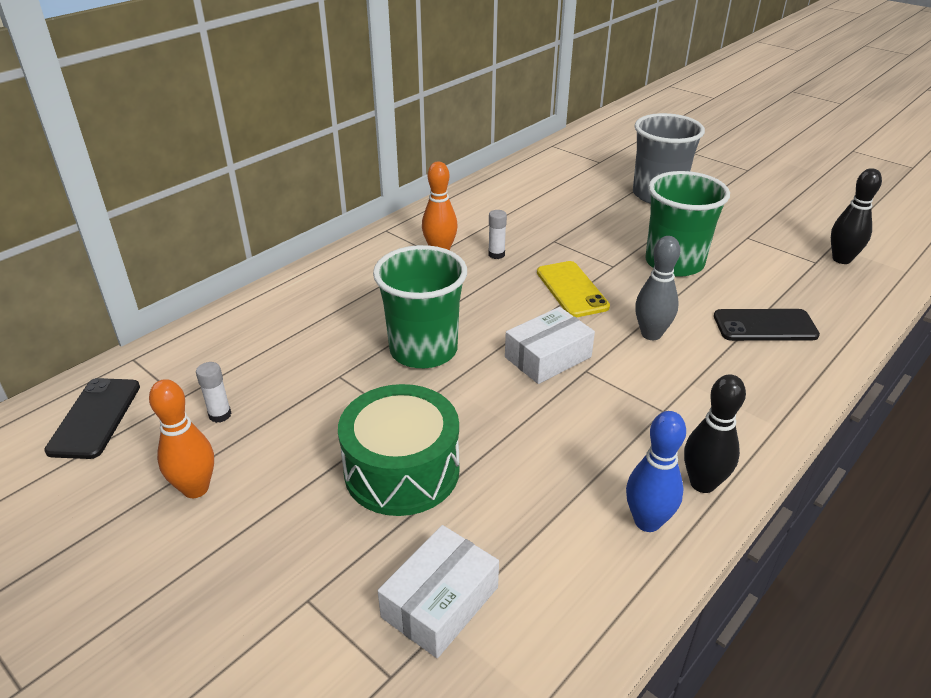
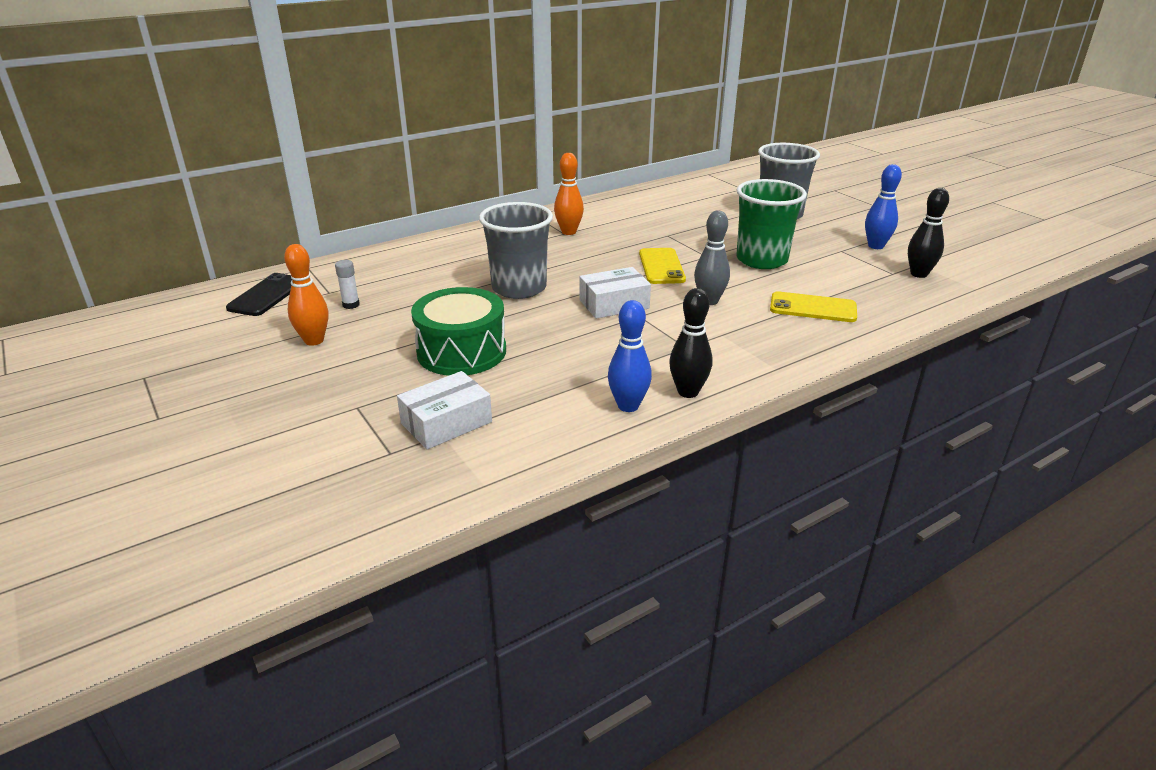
camera: 15 degrees right, 5 degrees down
(423, 350) = (519, 288): green cup -> grey cup
(496, 254) = (613, 238): white glue stick -> none
(765, 326) = (813, 308): black phone -> yellow phone
(778, 226) = (875, 246): none -> blue bowling pin

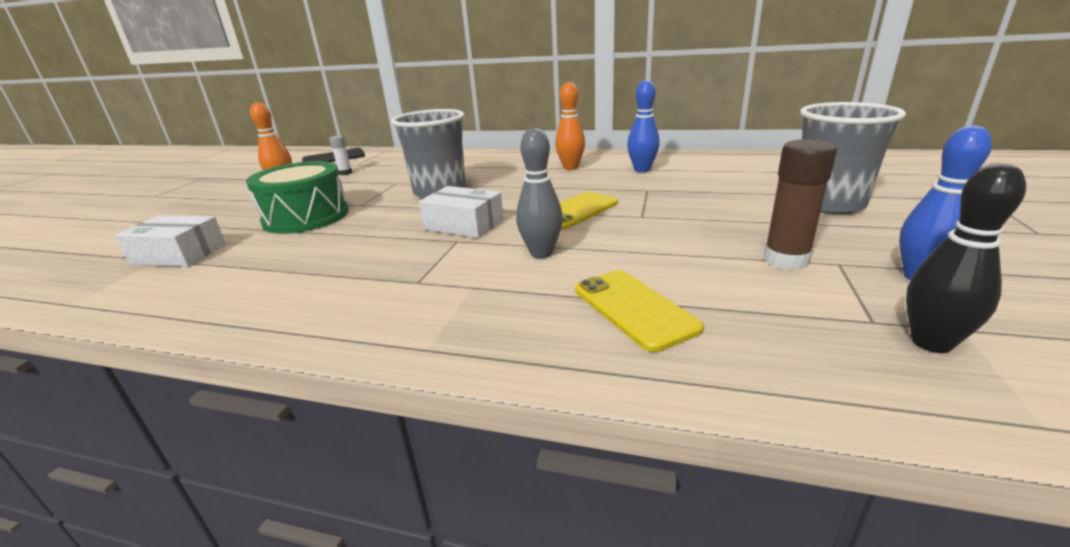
camera: 50 degrees right, 5 degrees down
(628, 406) = (254, 304): blue bowling pin -> blue bowling pin (642, 170)
(688, 392) = (310, 320): black bowling pin -> none
(761, 260) = (694, 238): green cup -> none
(820, 257) = (786, 259): none -> brown glue stick

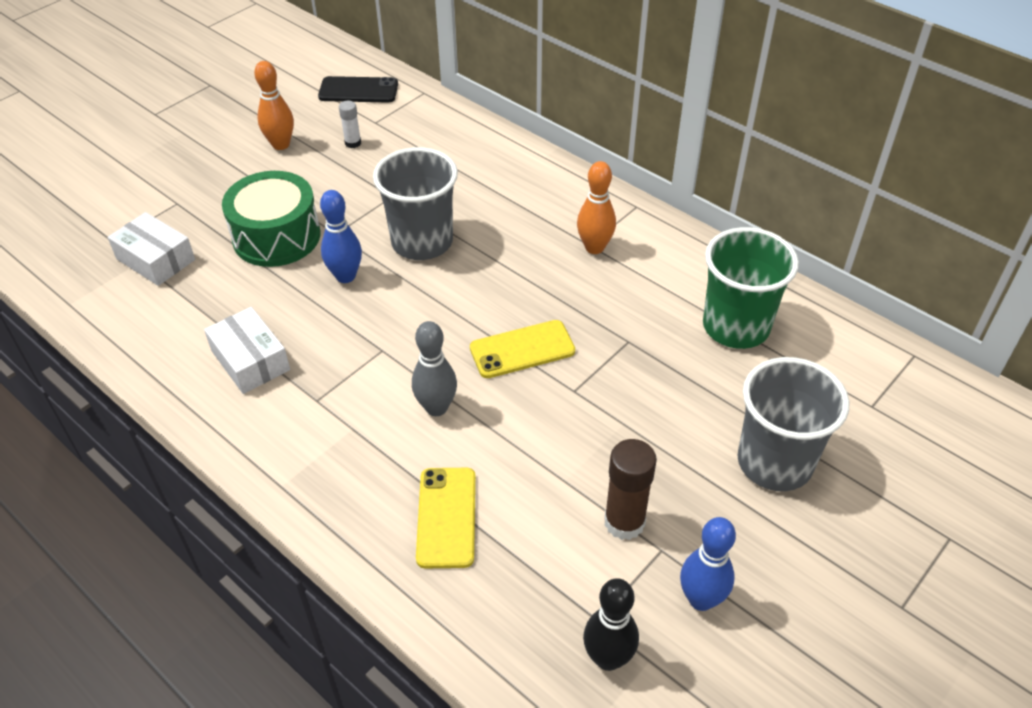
camera: 25 degrees right, 20 degrees up
(464, 225) = (404, 324): white box -> white box (250, 360)
(642, 170) = (666, 292): blue bowling pin -> blue bowling pin (345, 276)
(705, 169) = (736, 326): none -> green cup

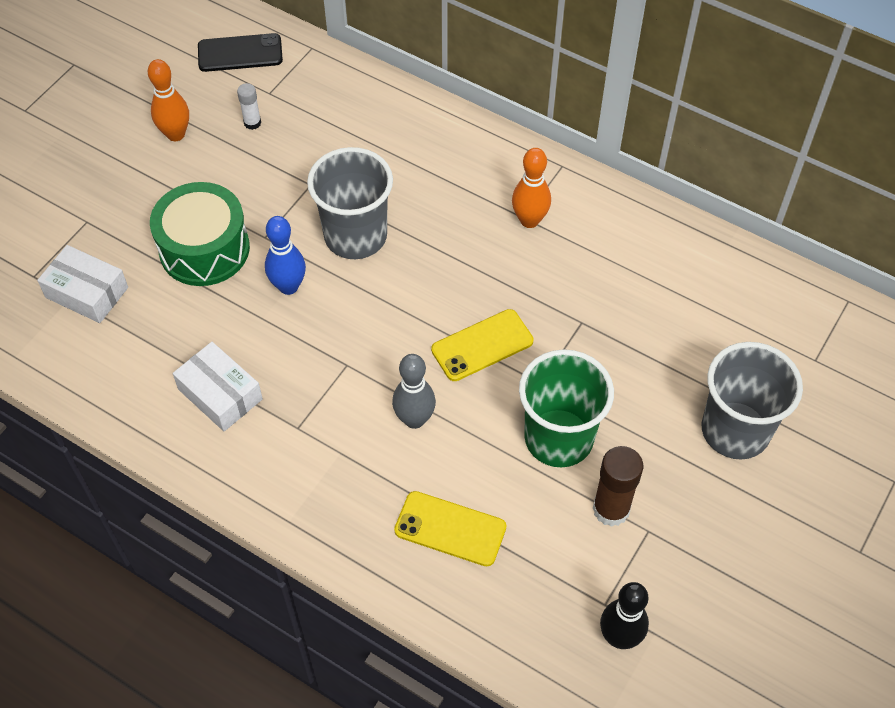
camera: 10 degrees left, 10 degrees up
(446, 517) = (450, 529): yellow phone -> yellow phone turned 60 degrees counterclockwise
(701, 599) = (690, 571): blue bowling pin -> none
(736, 326) = (680, 292): green cup -> green cup (558, 438)

